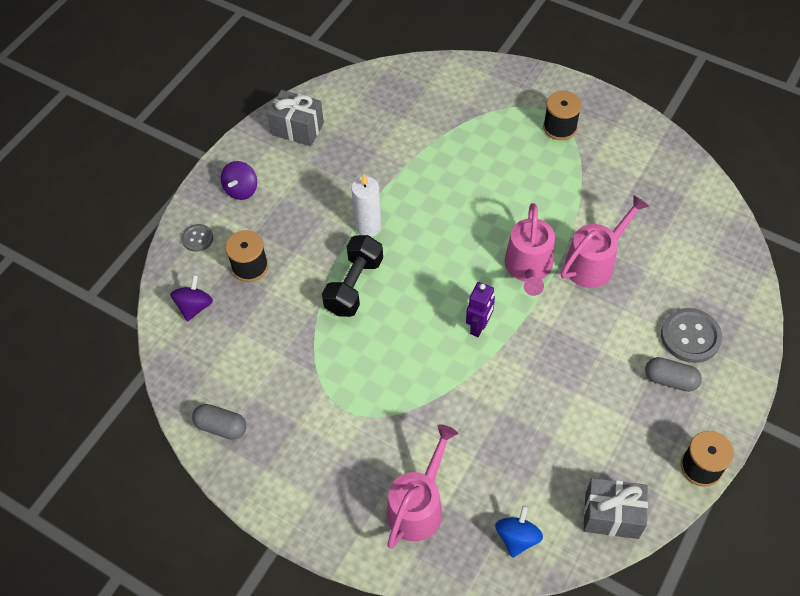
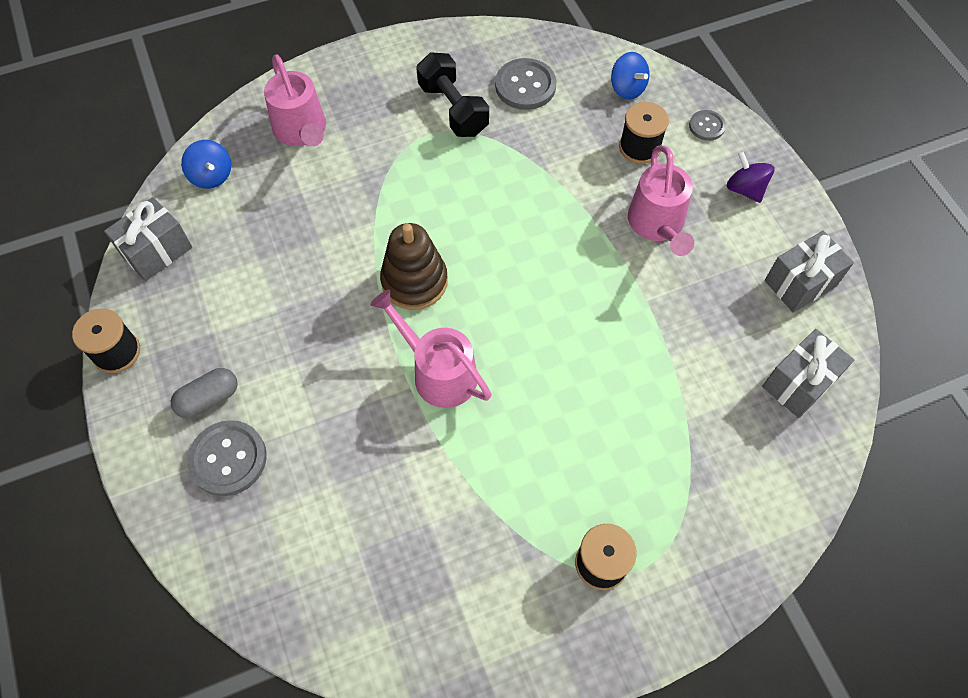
camera: 125 degrees right, 5 degrees up
(194, 306) = (627, 88): purple spinning top -> blue spinning top
(221, 427) = (491, 50): grey capsule -> none
(243, 376) = (525, 86): none -> grey button
(354, 285) = (549, 212): black dumbbell -> black dumbbell (453, 109)
(368, 227) = (610, 266): white candle -> none
(371, 99) = (799, 383): none -> grey gift
(479, 326) = (414, 281): purple robot -> brown stacking toy
(594, 262) = (389, 441): pink watering can -> pink watering can (657, 225)

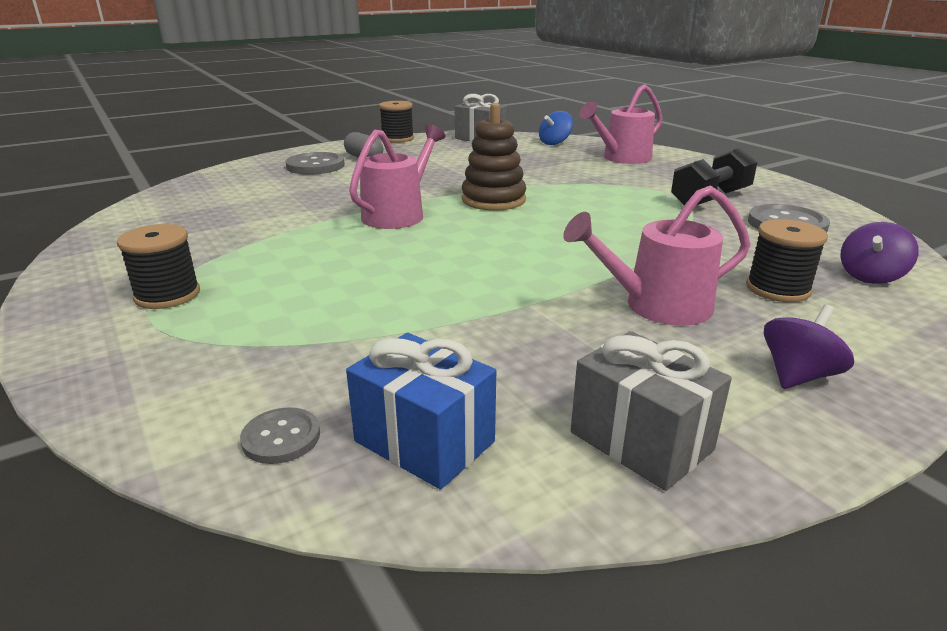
camera: 80 degrees right, 35 degrees down
(627, 88) = (870, 276): blue spinning top -> purple spinning top
(706, 126) = (887, 336): grey button -> grey button (281, 437)
(799, 383) = (424, 441): grey gift -> blue gift

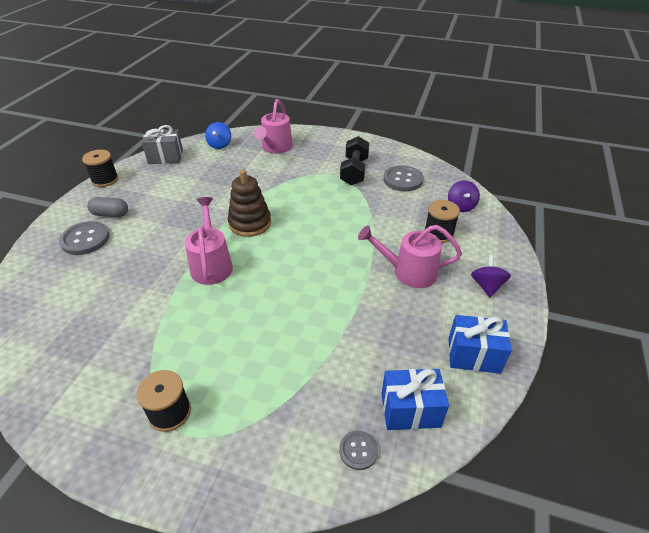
camera: 40 degrees left, 15 degrees up
(641, 441) = (473, 355): grey gift -> blue gift
(656, 306) = (408, 272): pink watering can -> pink watering can turned 60 degrees clockwise

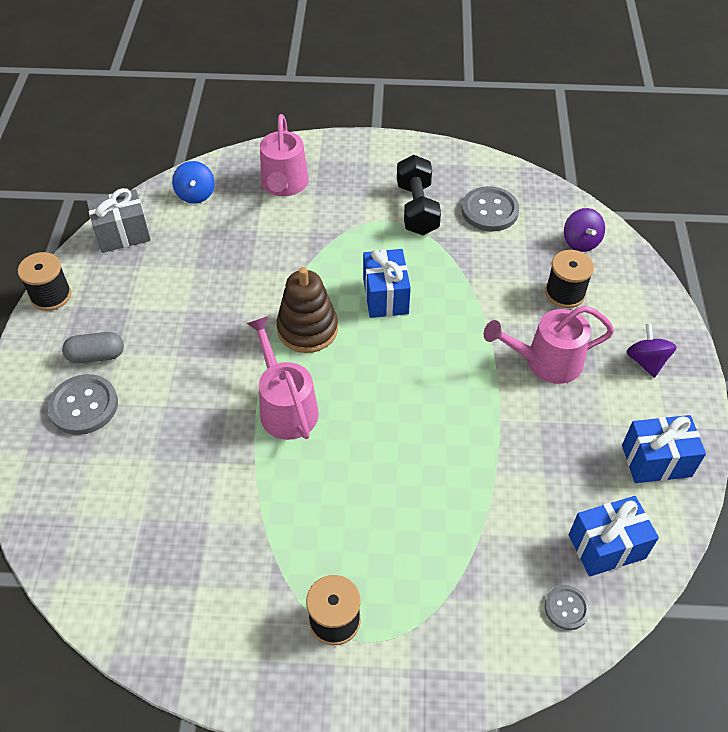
camera: 15 degrees left, 10 degrees up
(311, 214) = (385, 296): none -> blue gift

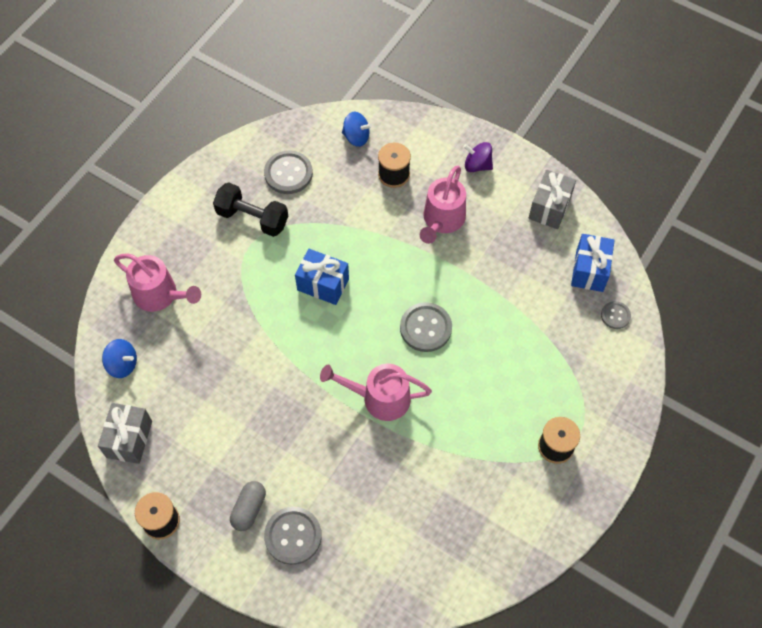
camera: 60 degrees left, 10 degrees up
(307, 329) = (319, 350): brown stacking toy -> none
(400, 409) = (425, 328): none -> grey button
(580, 242) = (356, 137): purple spinning top -> blue spinning top
(656, 461) = (549, 208): blue gift -> grey gift

